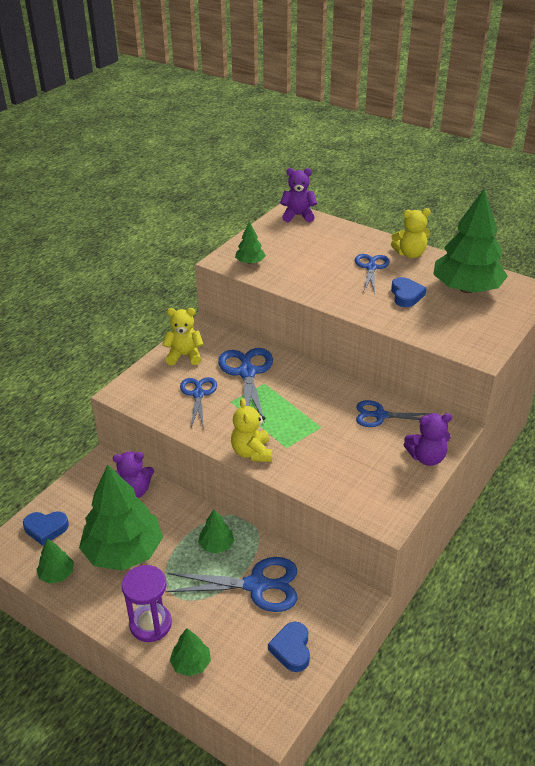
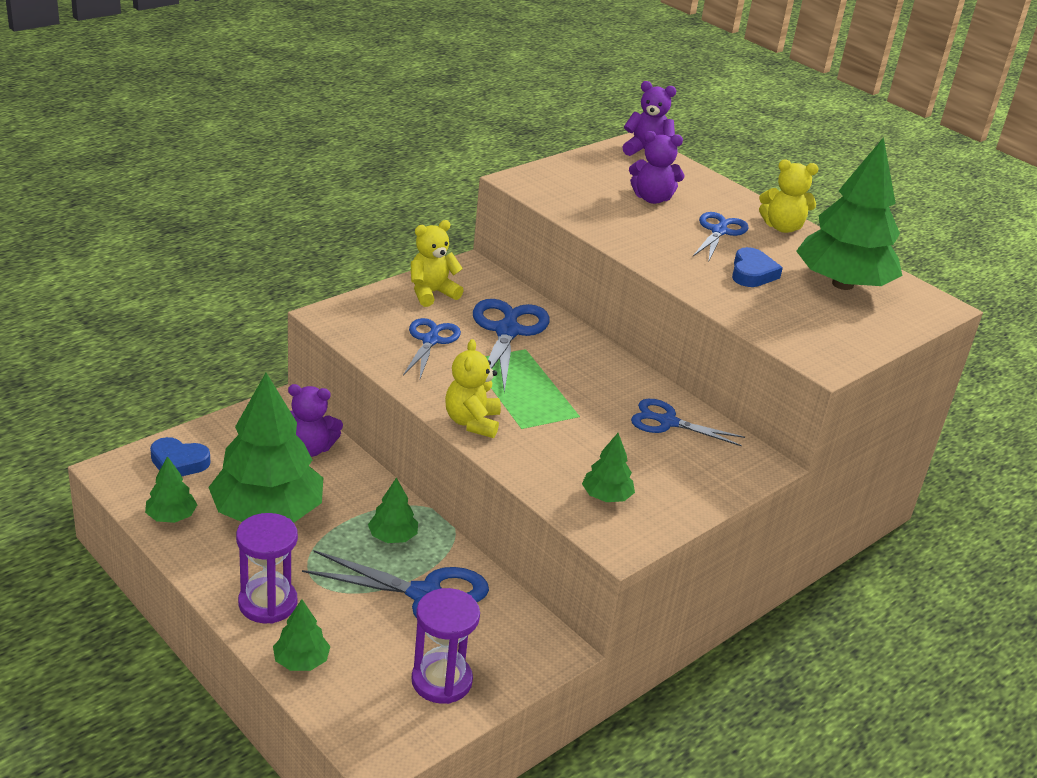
camera: 10 degrees right, 5 degrees down
(184, 356) = (432, 293): yellow teddy bear -> yellow teddy bear turned 45 degrees counterclockwise
(250, 262) = (555, 190): green tree -> green tree (606, 496)
(291, 649) = (441, 681): blue heart -> purple hourglass
(426, 457) = (710, 485): purple teddy bear -> purple teddy bear (652, 198)

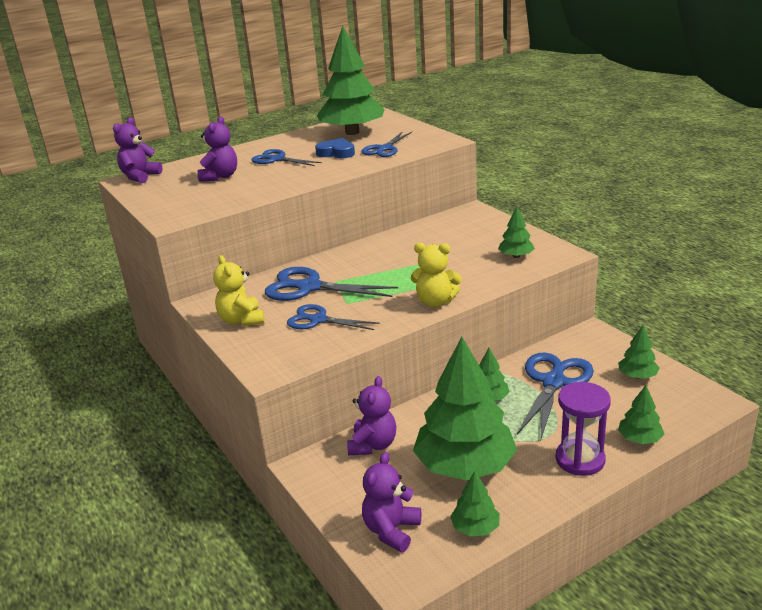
camera: 75 degrees left, 5 degrees down
(178, 462) = (391, 530): blue heart -> purple teddy bear
(441, 681) = (637, 376): purple hourglass -> green tree
(668, 422) = (430, 234): blue scissors -> blue scissors (384, 149)
(782, 227) = (275, 143): yellow teddy bear -> none

